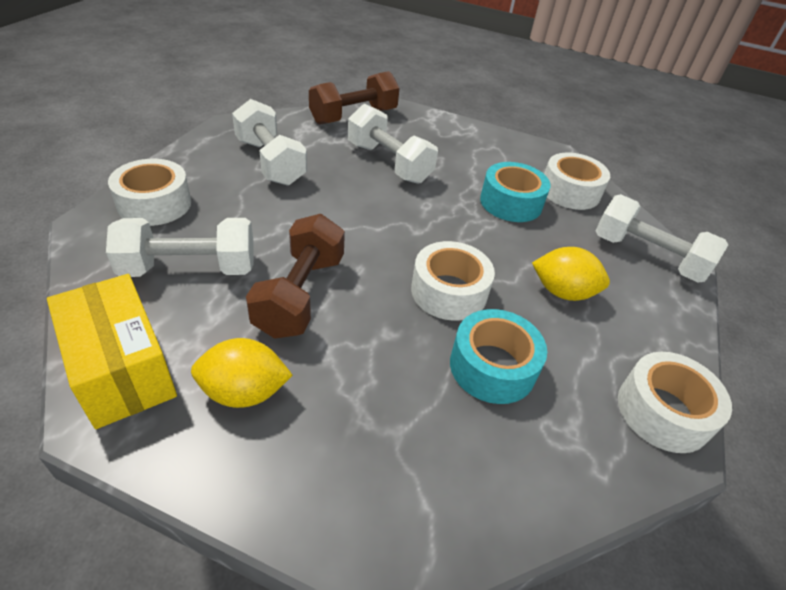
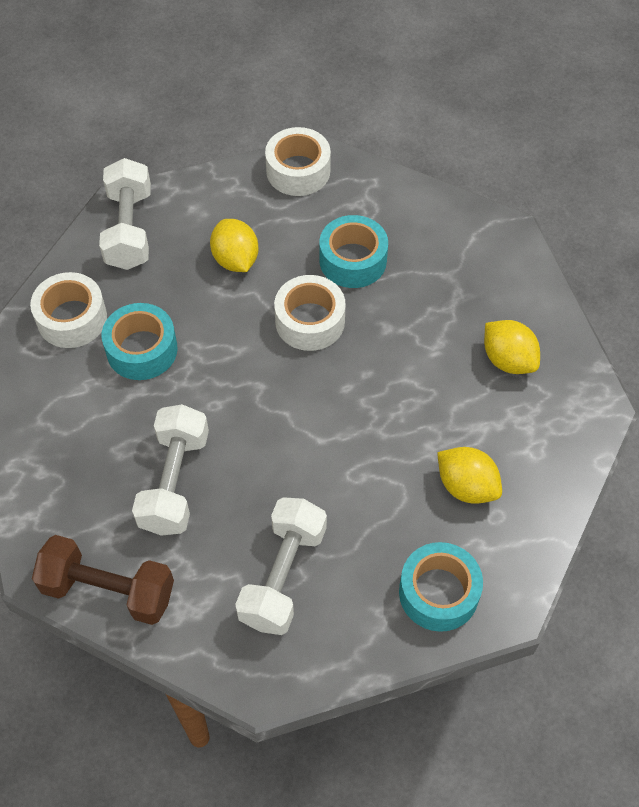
camera: 125 degrees left, 15 degrees up
(122, 369) = (566, 431): yellow box -> none
(154, 204) = (438, 593): white tape -> turquoise tape
(190, 269) = (466, 486): white dumbbell -> yellow lemon
(300, 295) = (411, 399): brown dumbbell -> none

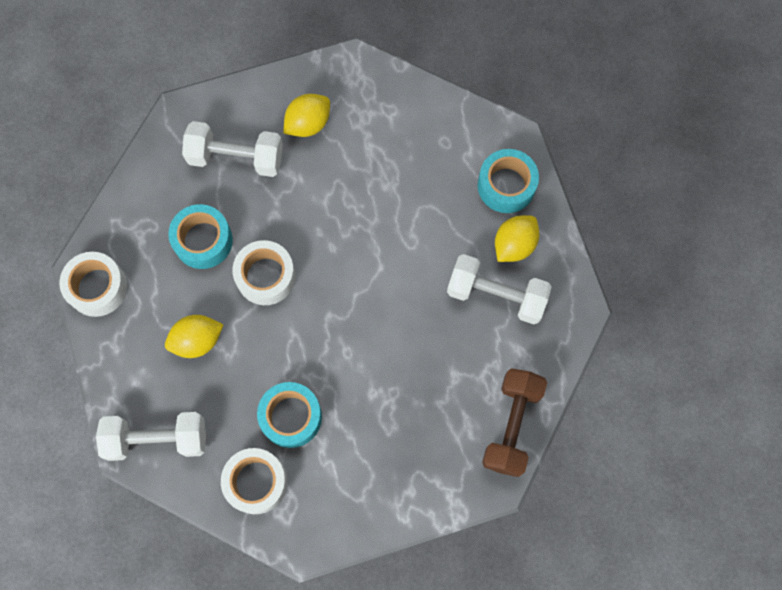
camera: 90 degrees left, 15 degrees up
(174, 482) = (418, 380): white dumbbell -> white dumbbell (236, 157)
(466, 486) = (420, 161): yellow lemon -> yellow lemon (514, 245)

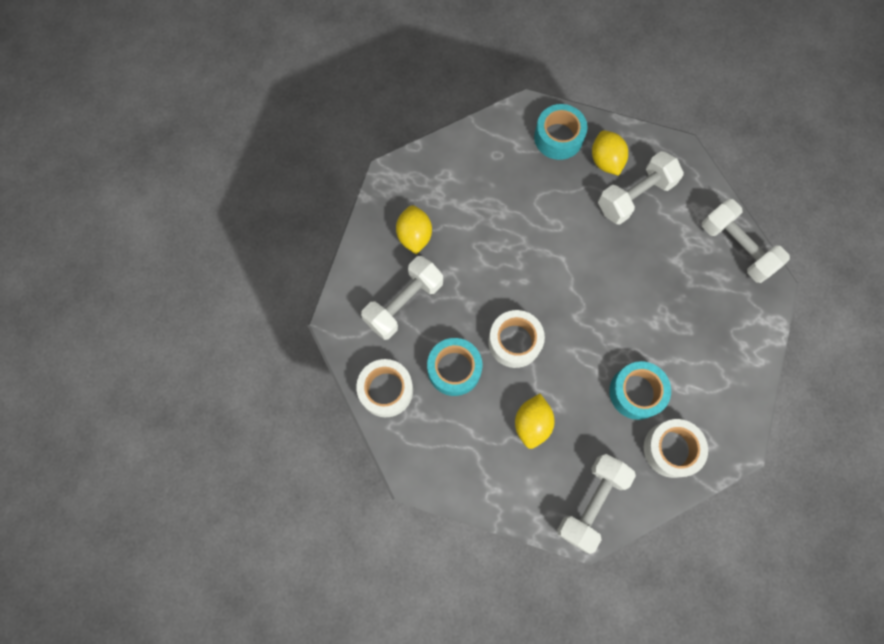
camera: 55 degrees left, 0 degrees up
(97, 287) = (437, 473): white tape -> white tape (386, 390)
(511, 425) = (736, 247): brown dumbbell -> white dumbbell

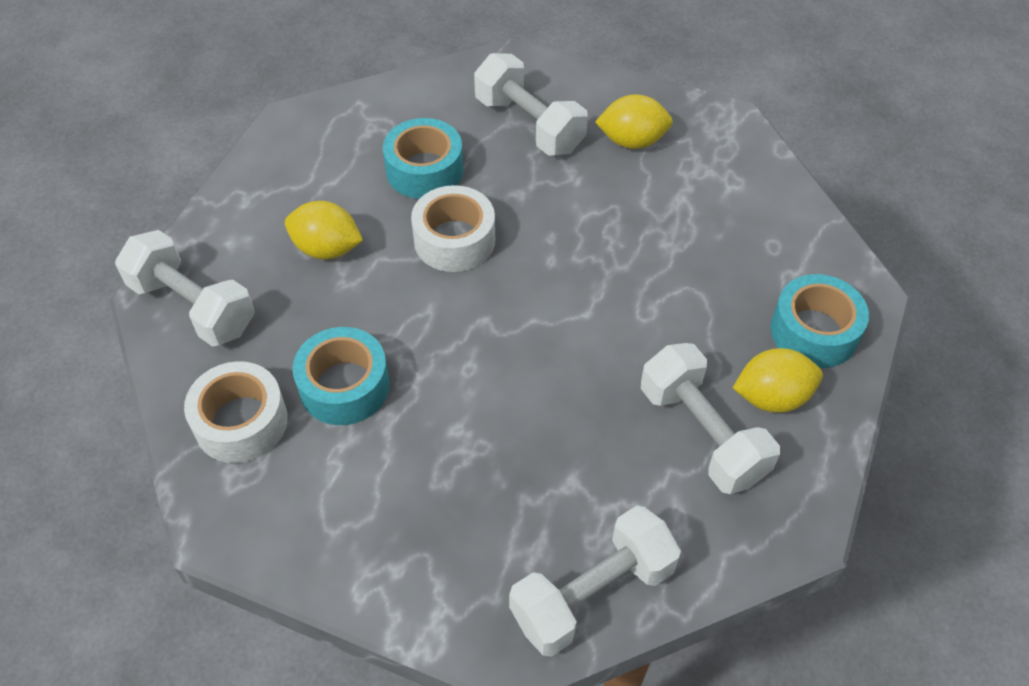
camera: 95 degrees right, 20 degrees down
(386, 390) = (408, 101): white tape -> none

